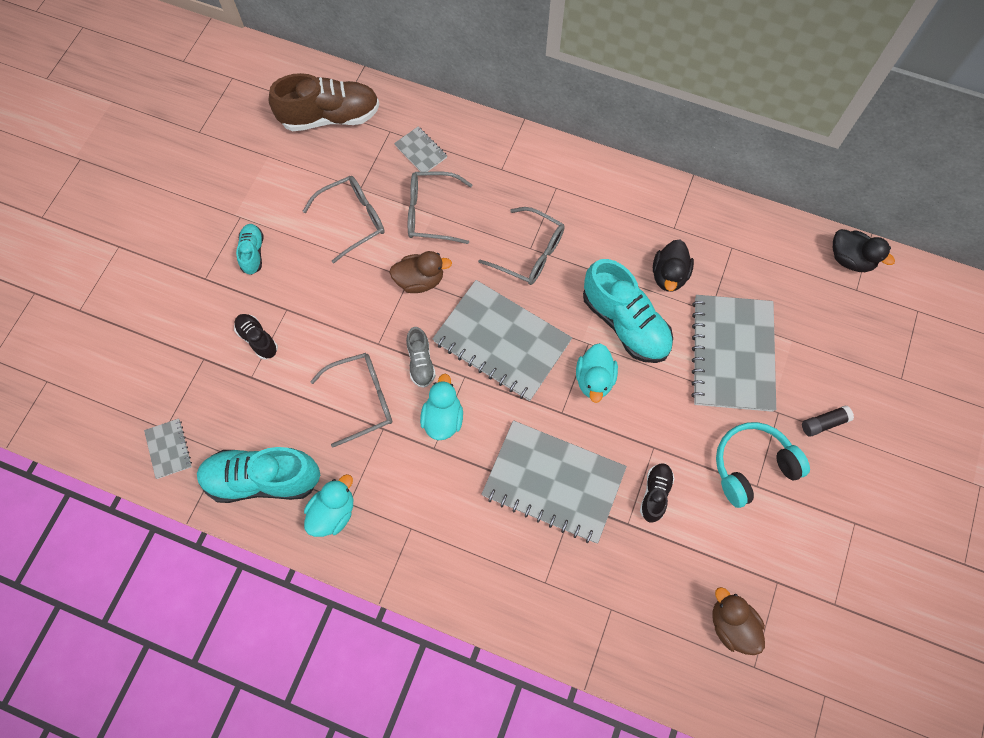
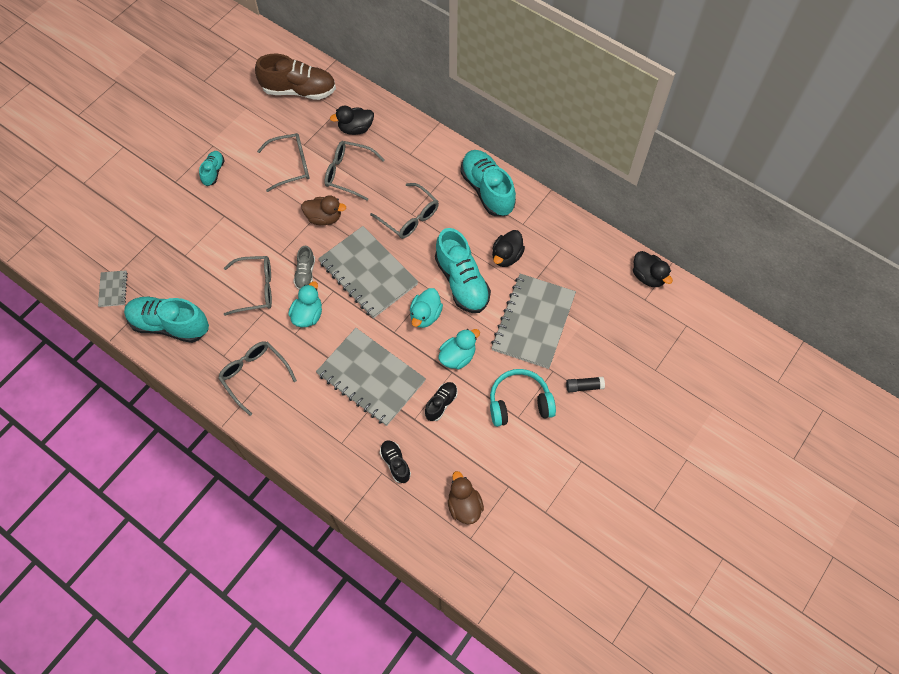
camera: 15 degrees right, 5 degrees down
(257, 339) = (197, 231): black shoe -> black shoe (395, 463)
(333, 512) = (210, 359): turquoise duck -> turquoise duck (457, 356)
(400, 520) = (254, 375): none -> grey glasses
(420, 151) = (355, 128): grey notebook -> black duck
(615, 194) = (487, 190): none -> turquoise shoe

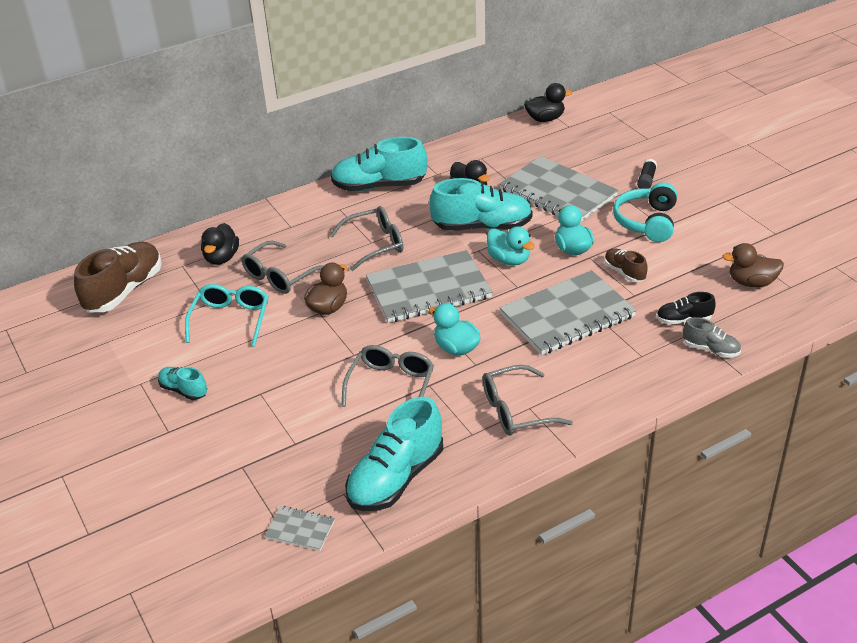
camera: 65 degrees left, 25 degrees down
(291, 165) = (231, 319): grey glasses -> turquoise glasses
(305, 273) = (397, 338): grey shoe -> grey shoe (711, 349)
(441, 404) = (624, 272): black shoe -> brown shoe

